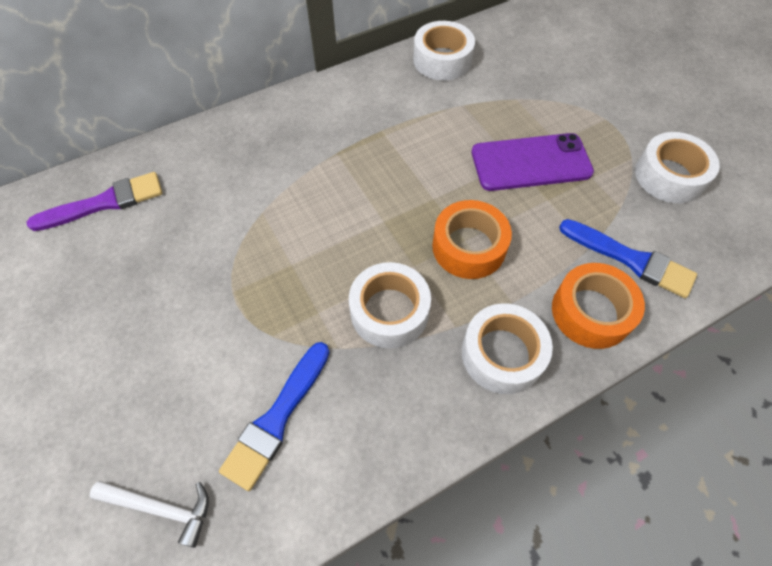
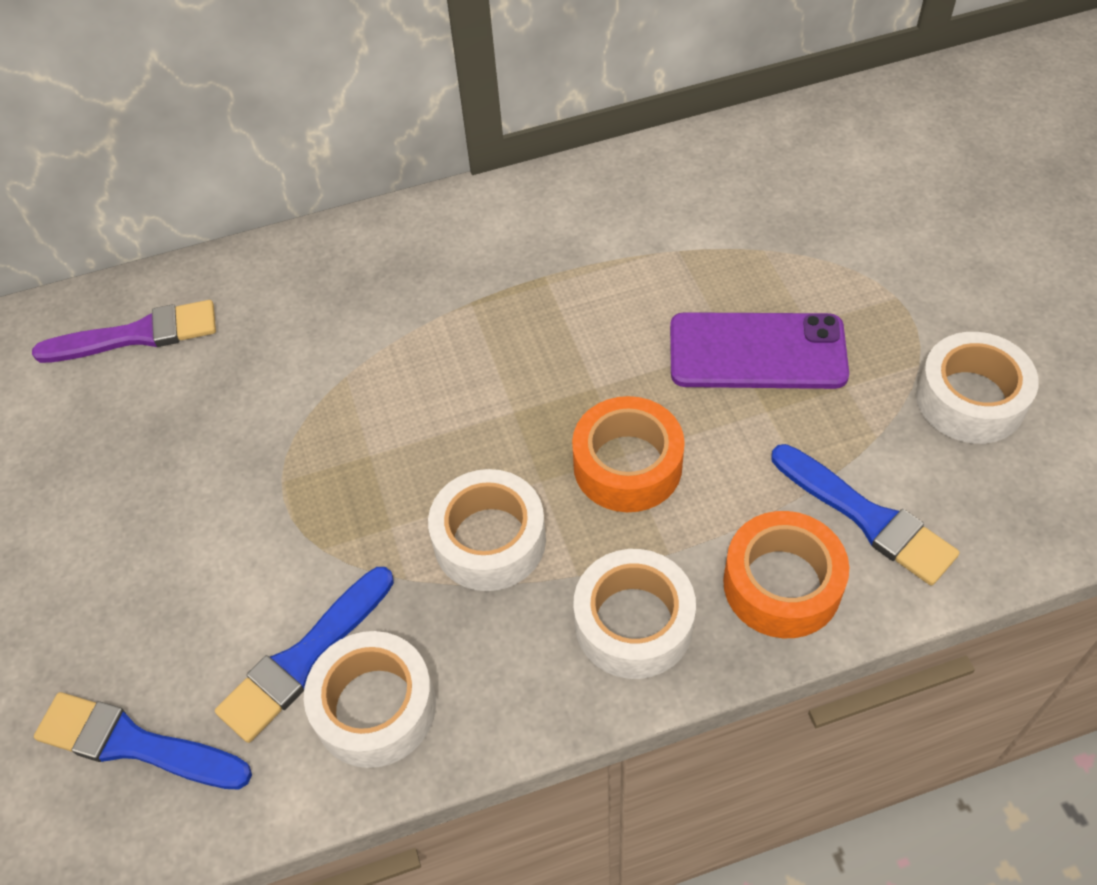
camera: 15 degrees right, 5 degrees down
(161, 508) = (135, 744): white hammer -> blue brush
(442, 60) = (665, 176): white tape -> white tape (375, 707)

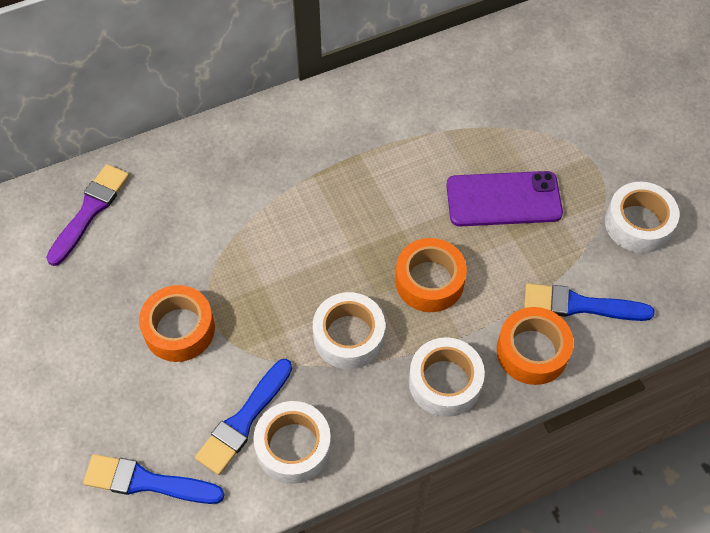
camera: 10 degrees left, 5 degrees up
(137, 335) = (90, 211): purple brush -> purple brush turned 45 degrees counterclockwise
(232, 511) = (179, 329): none -> orange tape
(867, 517) = (580, 305): blue brush -> blue brush turned 150 degrees clockwise

